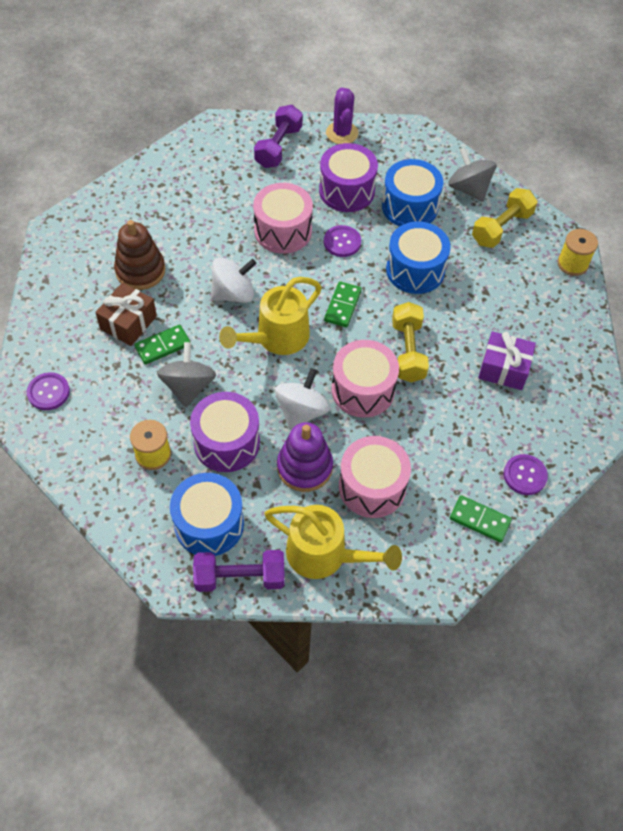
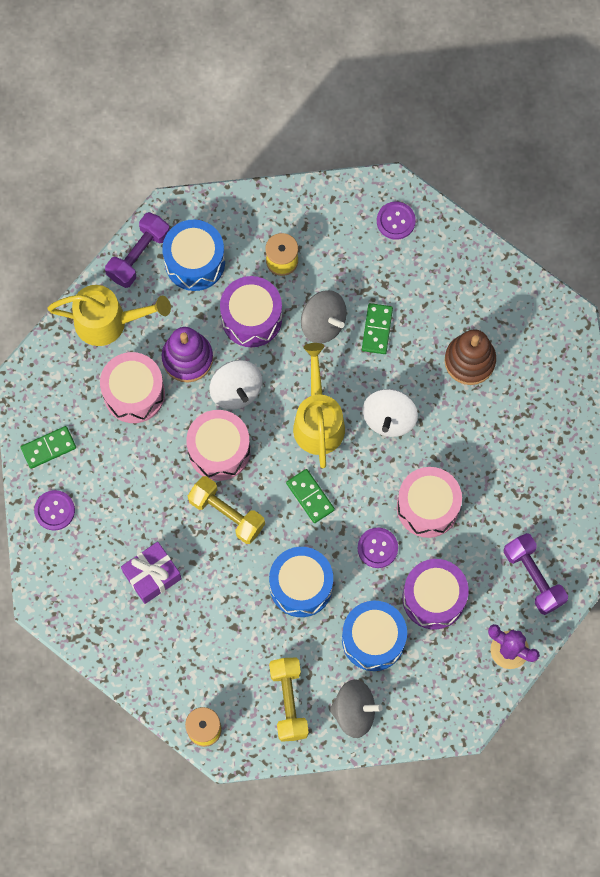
camera: 130 degrees right, 15 degrees up
(128, 322) = (420, 318): brown gift -> none
(325, 555) = (109, 322): yellow watering can -> yellow watering can turned 150 degrees counterclockwise

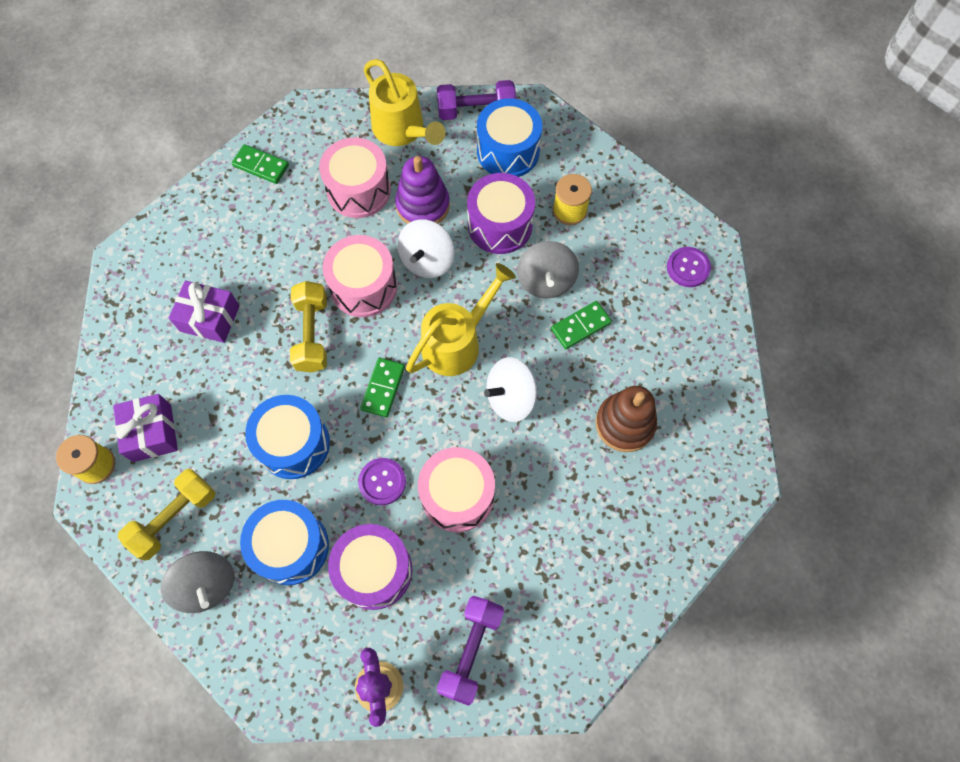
camera: 50 degrees right, 5 degrees down
(54, 510) = (210, 207): purple button -> none
(211, 675) = (152, 433): none -> purple gift

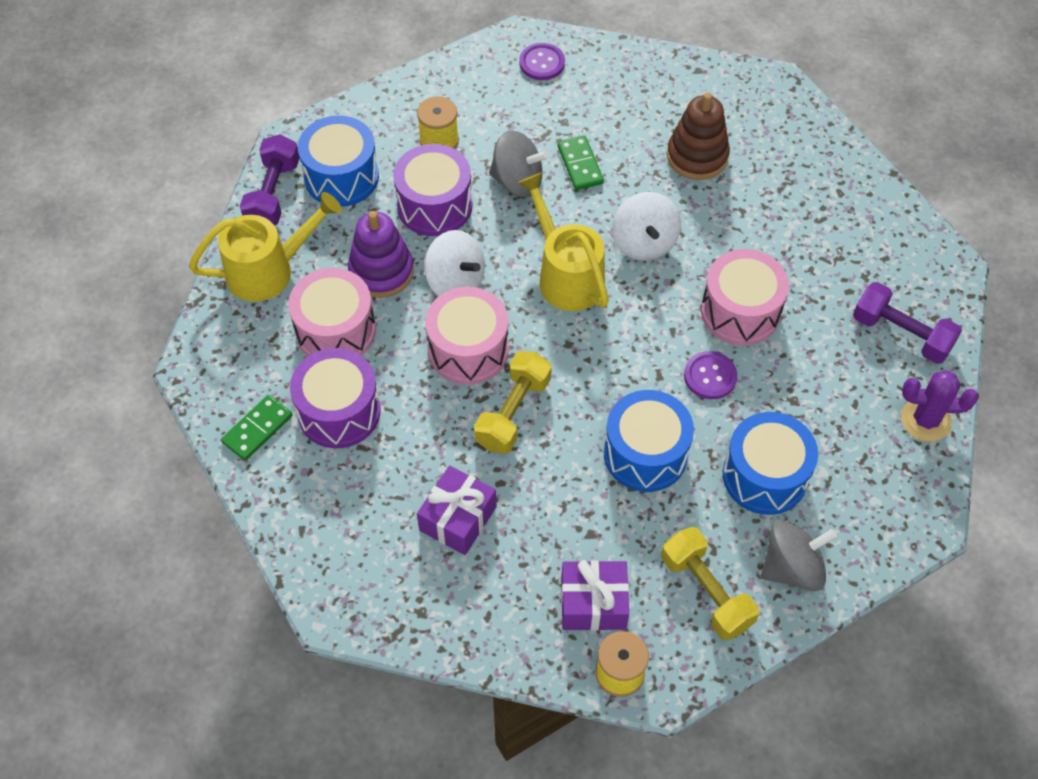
camera: 75 degrees left, 10 degrees down
(312, 334) = (513, 412): yellow dumbbell -> yellow dumbbell turned 75 degrees counterclockwise
(374, 570) = (806, 402): purple drum -> purple drum (339, 411)
(383, 388) = (601, 355): green domino -> none

